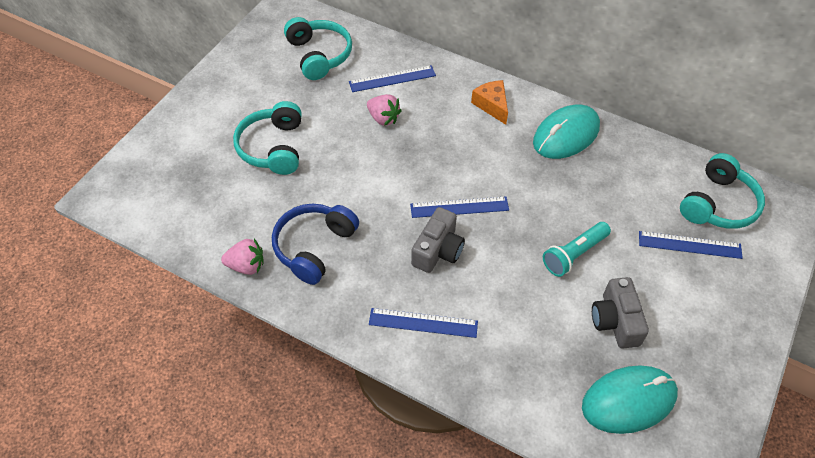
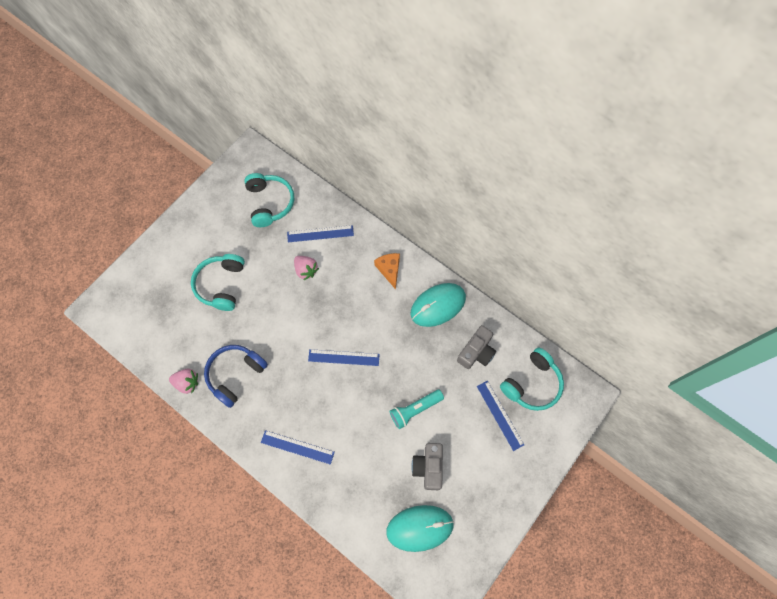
camera: 10 degrees right, 15 degrees up
(438, 250) = (320, 391): grey camera -> grey camera (476, 352)
(689, 245) = (500, 415): blue ruler -> blue ruler turned 45 degrees clockwise

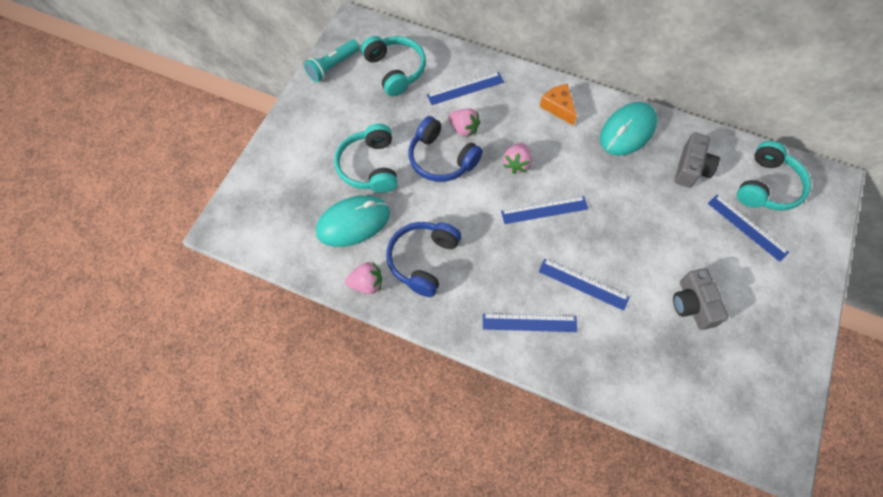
camera: 15 degrees left, 5 degrees down
(279, 292) = (441, 159): none -> blue headphones
(336, 312) = (516, 164): none -> pink strawberry
(350, 427) = (583, 284): none -> blue ruler
(415, 410) = (649, 246): turquoise flashlight -> turquoise flashlight (333, 66)
(419, 528) = (713, 376): turquoise mouse -> turquoise mouse (353, 222)

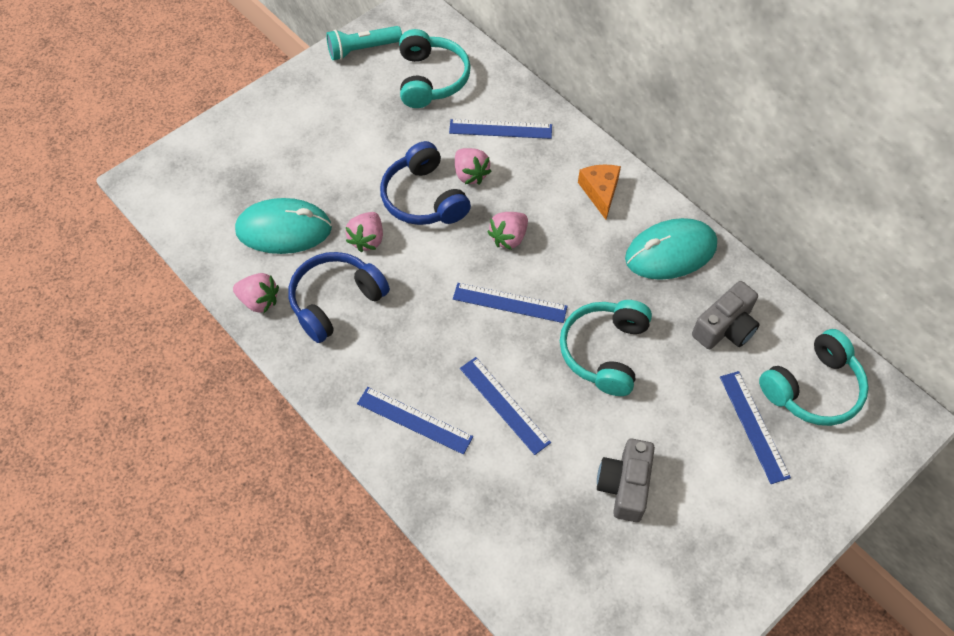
camera: 25 degrees right, 5 degrees down
(369, 166) = (337, 175): turquoise headphones -> turquoise headphones (604, 351)
(419, 205) = (367, 239): none -> pink strawberry

